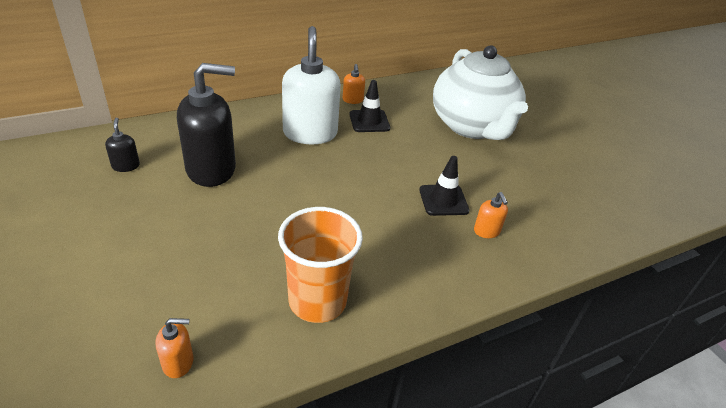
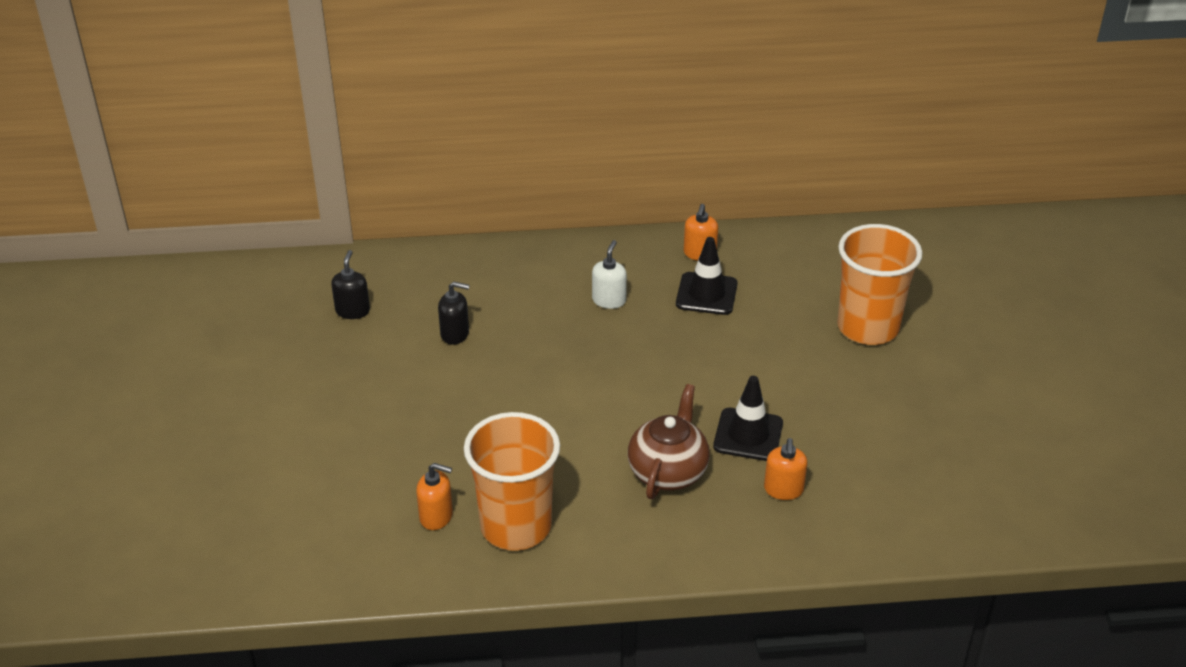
camera: 25 degrees right, 0 degrees up
(178, 362) = (343, 554): orange soap dispenser -> orange soap dispenser (436, 516)
(211, 169) = (455, 334): black soap dispenser -> black soap dispenser, size x0.43
(310, 133) = (609, 300): white soap dispenser -> white soap dispenser, size x0.43
(406, 235) = (668, 471): none -> brown teapot
(472, 126) = (867, 327): white teapot -> orange cup

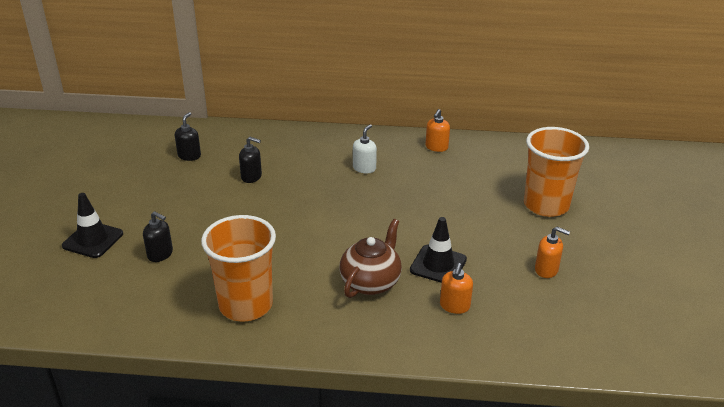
camera: 10 degrees right, 5 degrees down
(373, 470) = (160, 254): none -> black soap dispenser
(436, 516) = (191, 290): orange soap dispenser -> orange soap dispenser (546, 270)
(706, 294) = (434, 172): black traffic cone -> black traffic cone (93, 240)

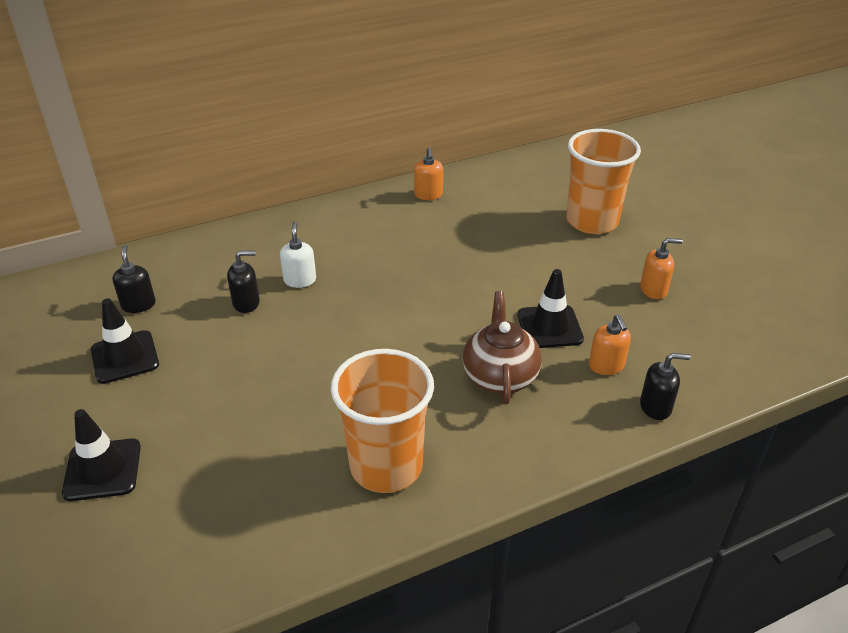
camera: 30 degrees left, 5 degrees up
(156, 183) = (125, 357): none -> black traffic cone
(160, 254) = (217, 449): black soap dispenser -> black soap dispenser (656, 407)
(364, 168) = (372, 245): white soap dispenser -> white soap dispenser (300, 280)

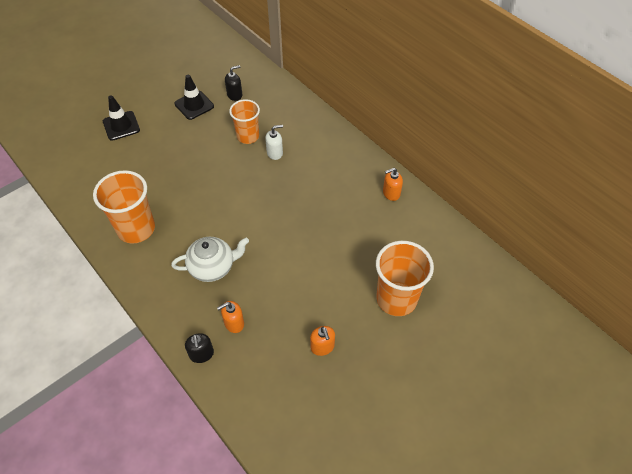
camera: 75 degrees right, 15 degrees up
(246, 303) = (248, 136): black soap dispenser -> orange cup
(500, 376) = (213, 267): brown teapot -> white teapot
(549, 327) = (264, 287): black traffic cone -> none

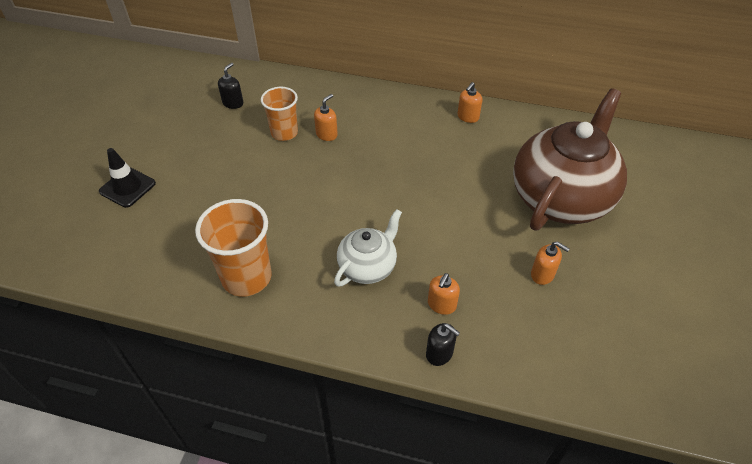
camera: 35 degrees left, 5 degrees down
(194, 105) = (196, 131): black traffic cone -> none
(275, 153) = (326, 134): white soap dispenser -> orange soap dispenser
(396, 299) = (560, 198): orange cup -> brown teapot

